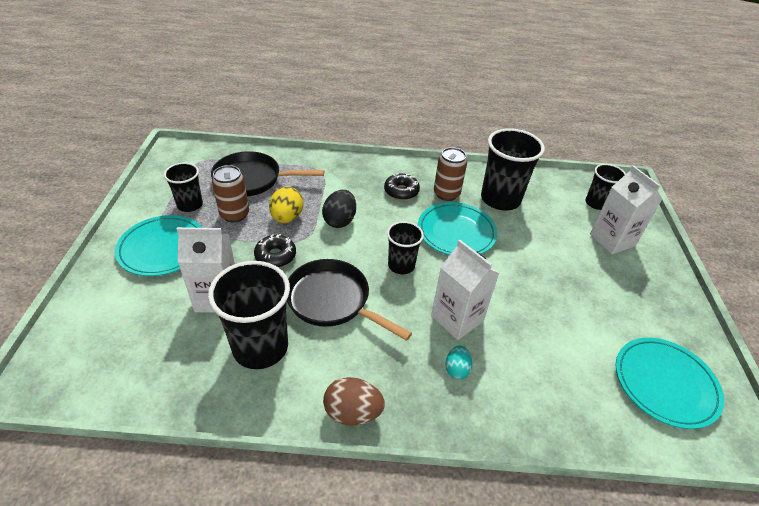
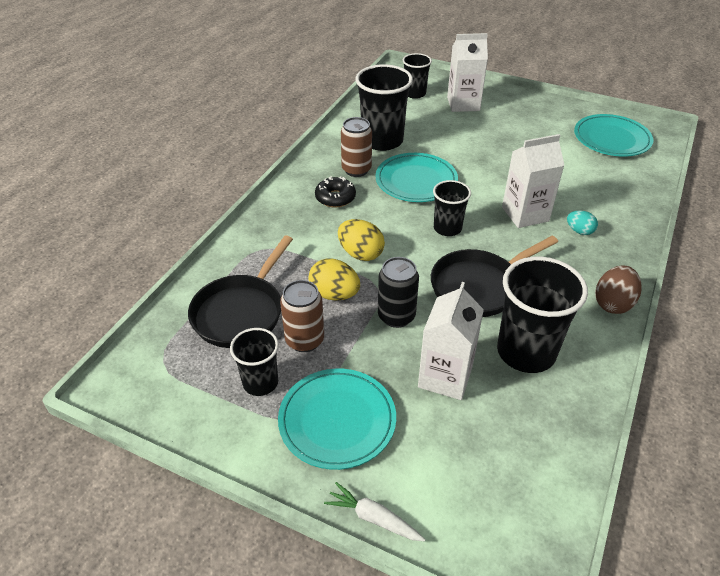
camera: 65 degrees left, 0 degrees up
(81, 285) = (373, 518): none -> white carrot
(275, 256) = (396, 316): black donut -> black can
(339, 220) = (360, 254): black egg -> yellow egg

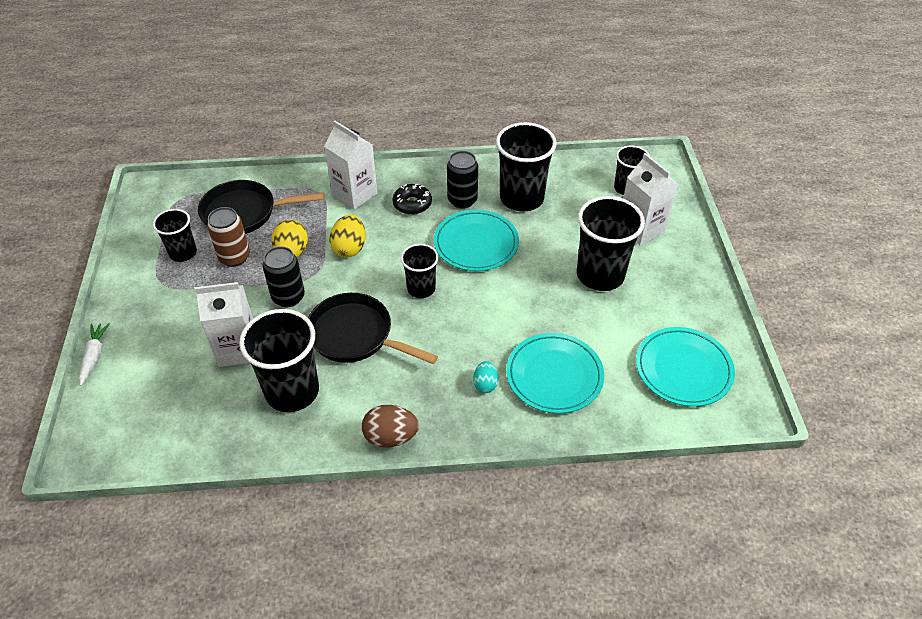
camera: 60 degrees right, 5 degrees up
(337, 420) = (167, 306): turquoise plate -> turquoise plate (554, 375)
(356, 170) = (462, 200): brown can -> black can
(497, 137) = (600, 275): none -> black cup
(525, 214) = (482, 335): white carton -> white carton (354, 194)

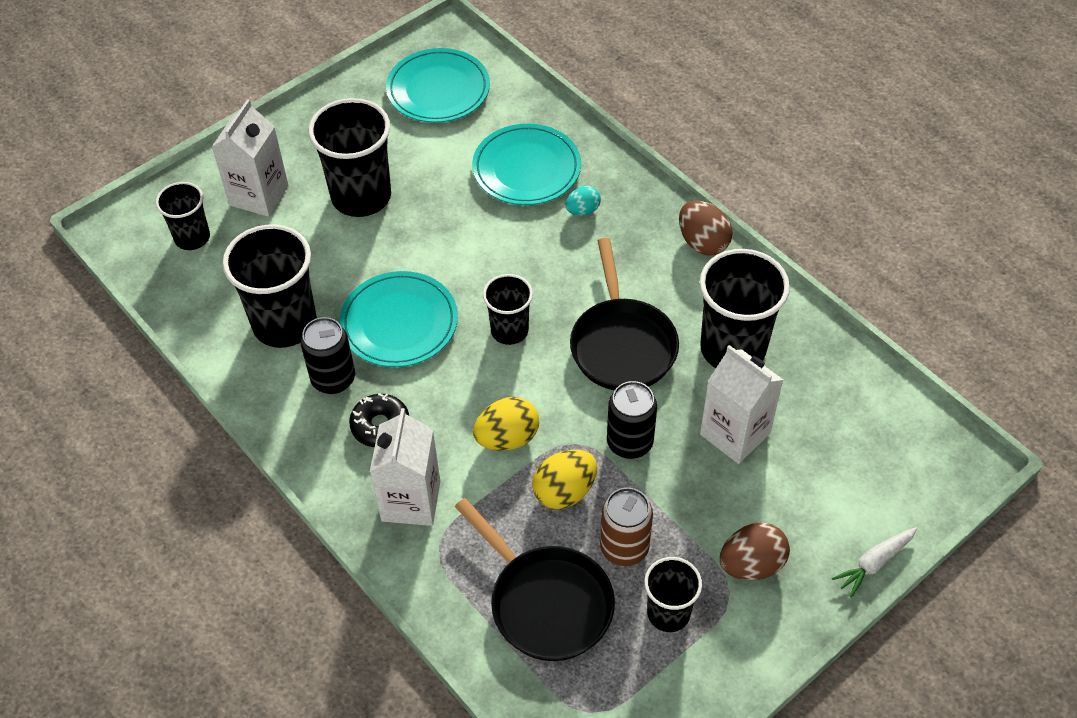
camera: 125 degrees left, 5 degrees up
(162, 302) = (751, 564): none -> brown egg

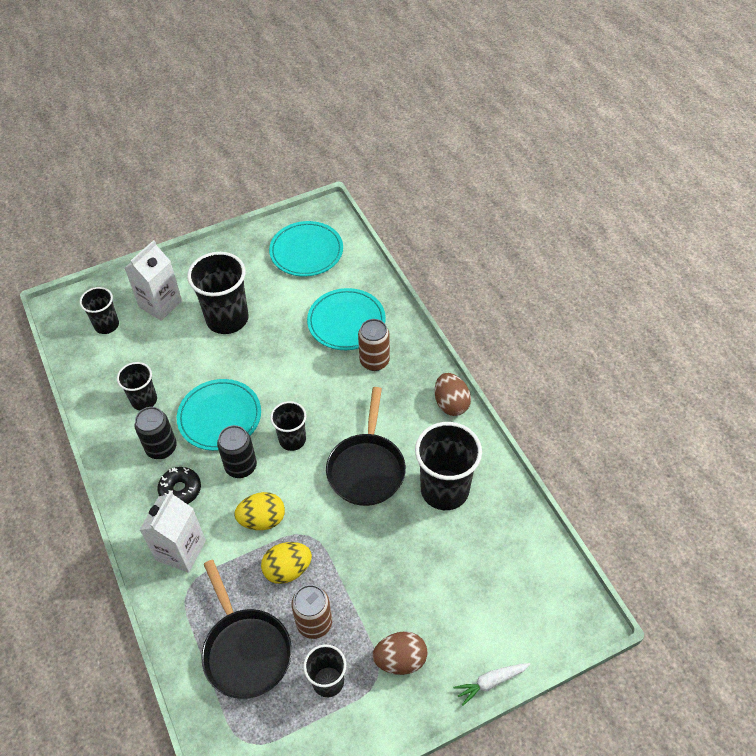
camera: 15 degrees right, 0 degrees up
(285, 324) = (144, 400): black cup -> black cup, size x0.58
(582, 210) = (374, 361): turquoise egg -> brown can
(629, 443) = (346, 544): black can -> black can (241, 466)
(735, 434) = (423, 555): white carton -> none

